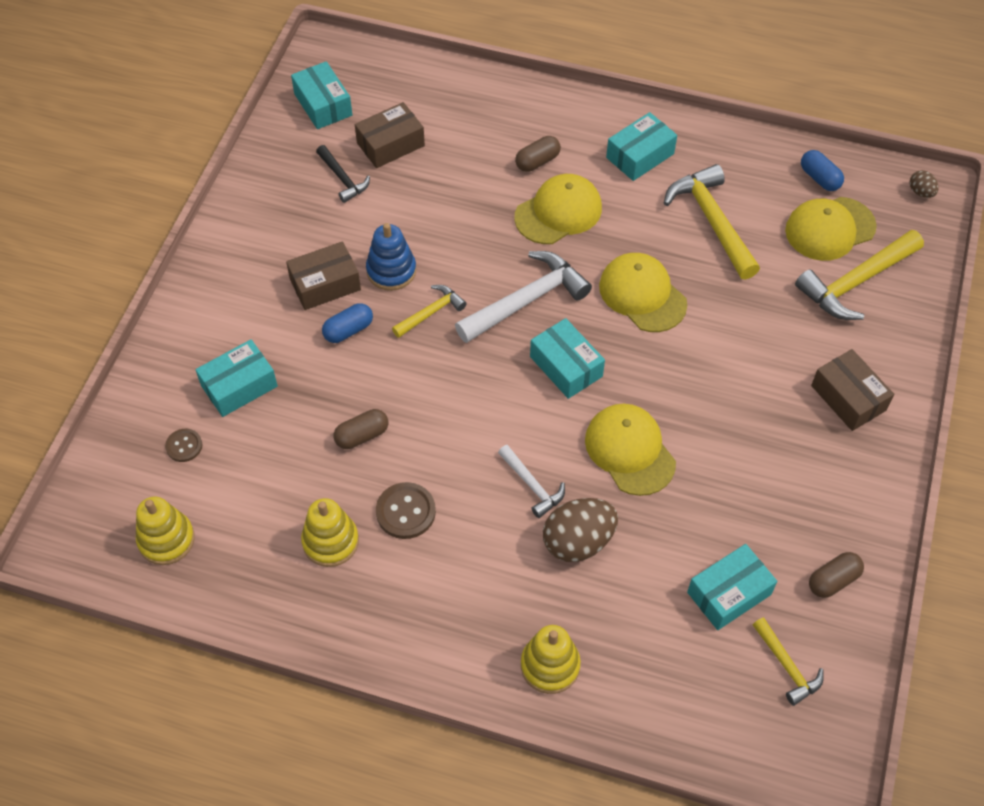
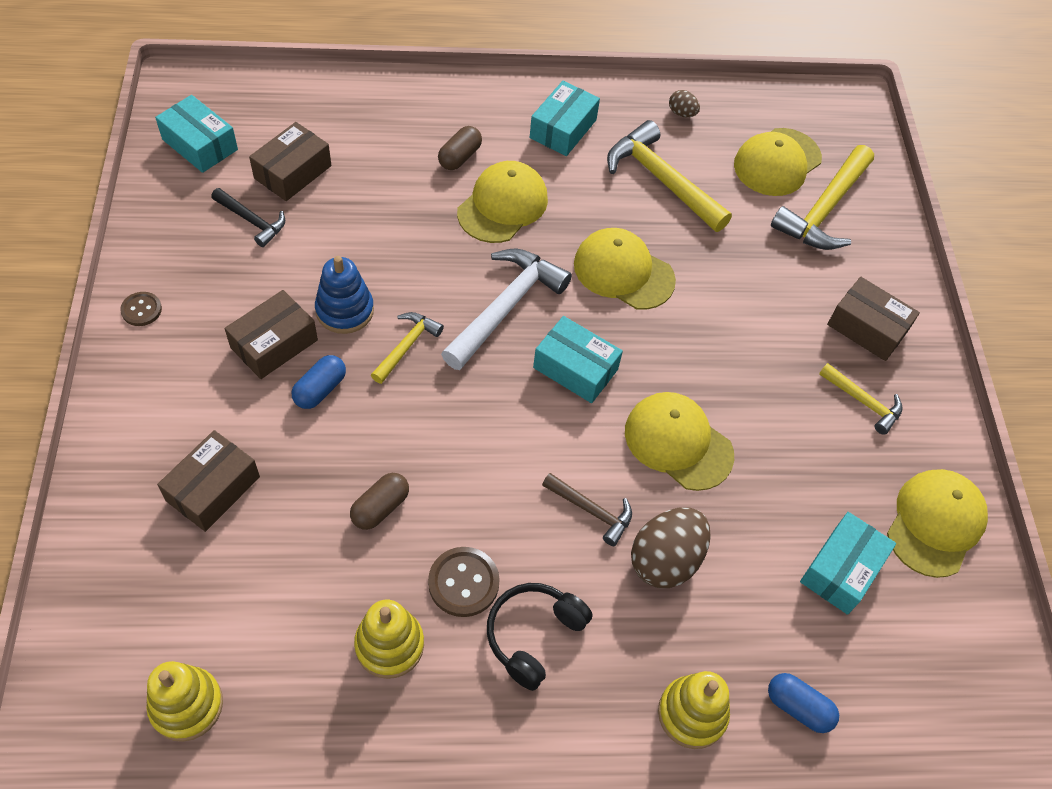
camera: 25 degrees left, 0 degrees up
(184, 446) = (169, 581): brown button -> brown button (141, 310)
(239, 386) = (213, 489): turquoise box -> brown box
(445, 568) = (533, 635): none -> black headphones
(532, 485) = (591, 511): white hammer -> brown hammer
(787, 666) = (931, 631): yellow hammer -> yellow hammer (863, 402)
(819, 178) = (746, 114): blue capsule -> blue capsule (798, 707)
(833, 580) = (935, 523): brown capsule -> yellow cap
(920, 192) = (844, 108): brown egg -> brown egg (682, 113)

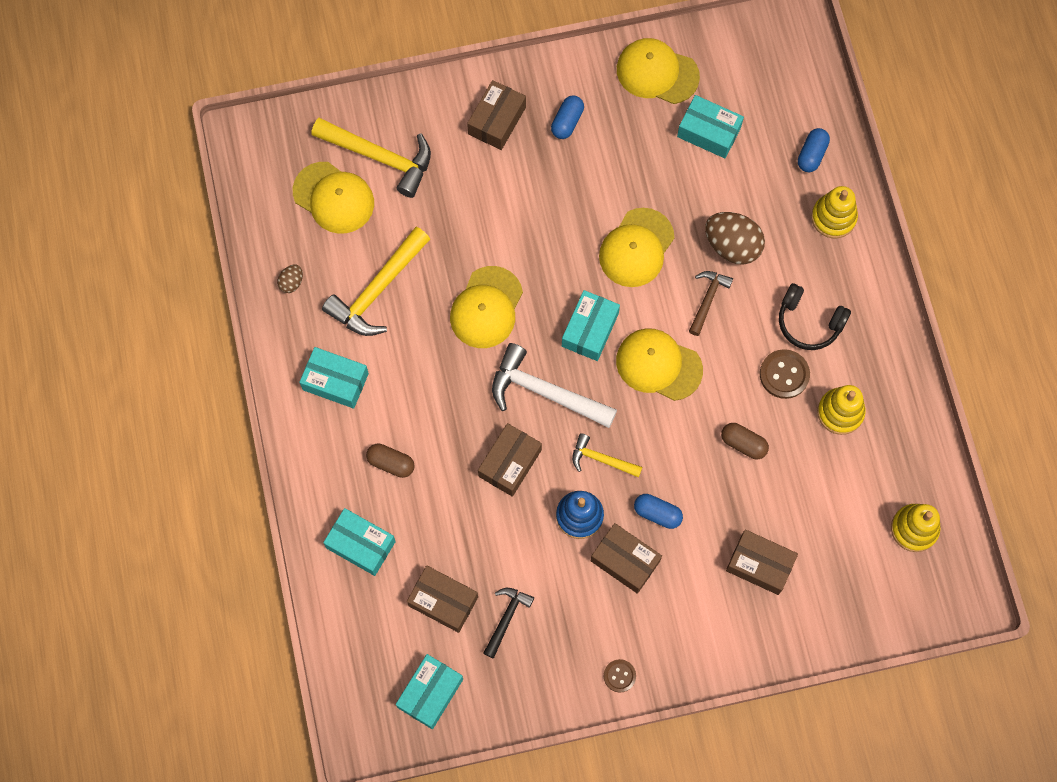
camera: 95 degrees left, 15 degrees up
(378, 118) = (361, 544): none -> turquoise box
(429, 258) = (510, 463): none -> brown box
(503, 205) = (438, 415): yellow cap -> yellow cap (658, 365)
(863, 402) = (567, 122): yellow hammer -> blue capsule

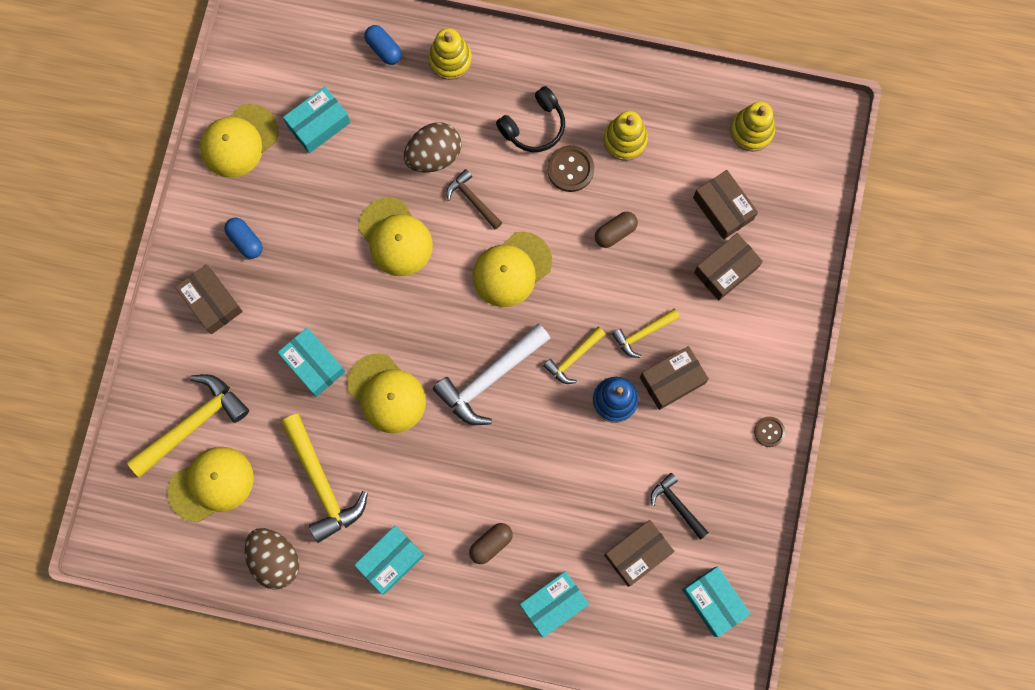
camera: 65 degrees left, 5 degrees up
(291, 282) = (275, 559): brown egg -> brown egg, size x2.07
(510, 463) = (540, 438): brown box -> brown box (723, 208)
(590, 330) = (451, 313): turquoise box -> turquoise box (313, 364)
(657, 513) = (643, 333): blue capsule -> yellow hammer

